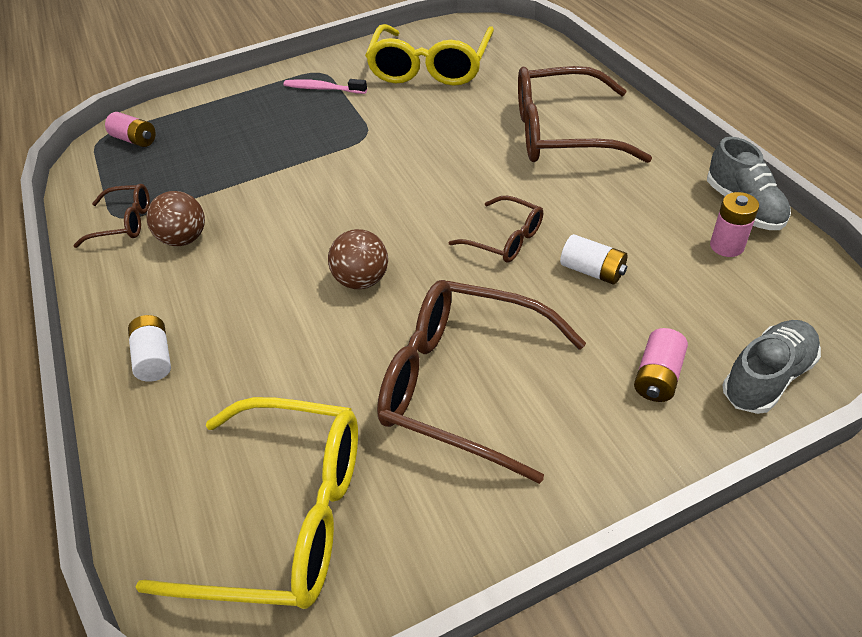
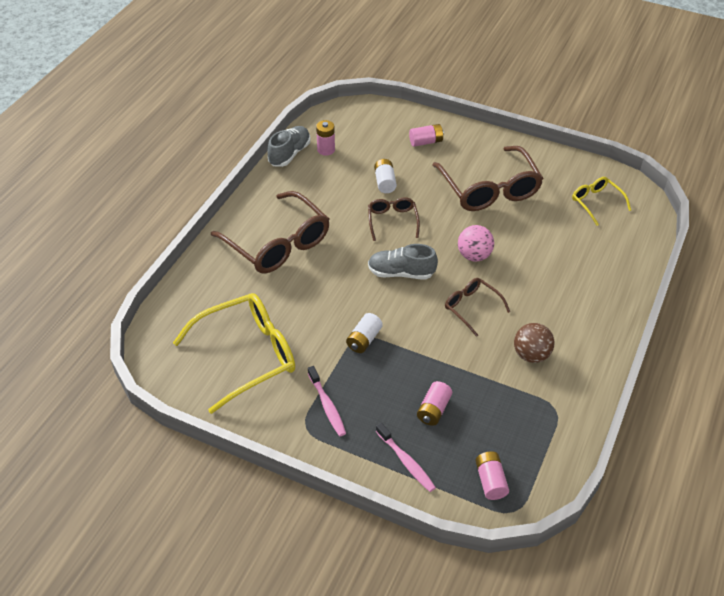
camera: 135 degrees left, 0 degrees up
(124, 222) = (555, 400): brown glasses -> brown glasses (471, 308)
(155, 358) = (599, 297): white battery -> white battery (364, 340)
(217, 106) = (406, 462): none -> pink toothbrush
(233, 142) = (433, 410): none -> pink battery
(285, 514) = (596, 203): yellow glasses -> yellow glasses, size x0.52
(362, 280) = (474, 255): brown ball -> pink ball
(766, 377) = (396, 117): grey shoe -> grey shoe (401, 273)

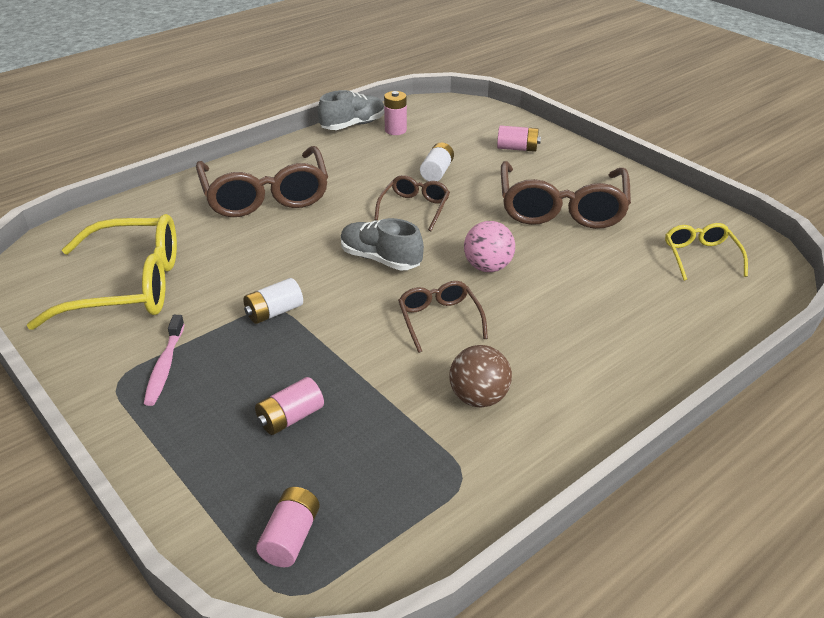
camera: 25 degrees right, 10 degrees down
(406, 462) = (199, 467): pink toothbrush -> none

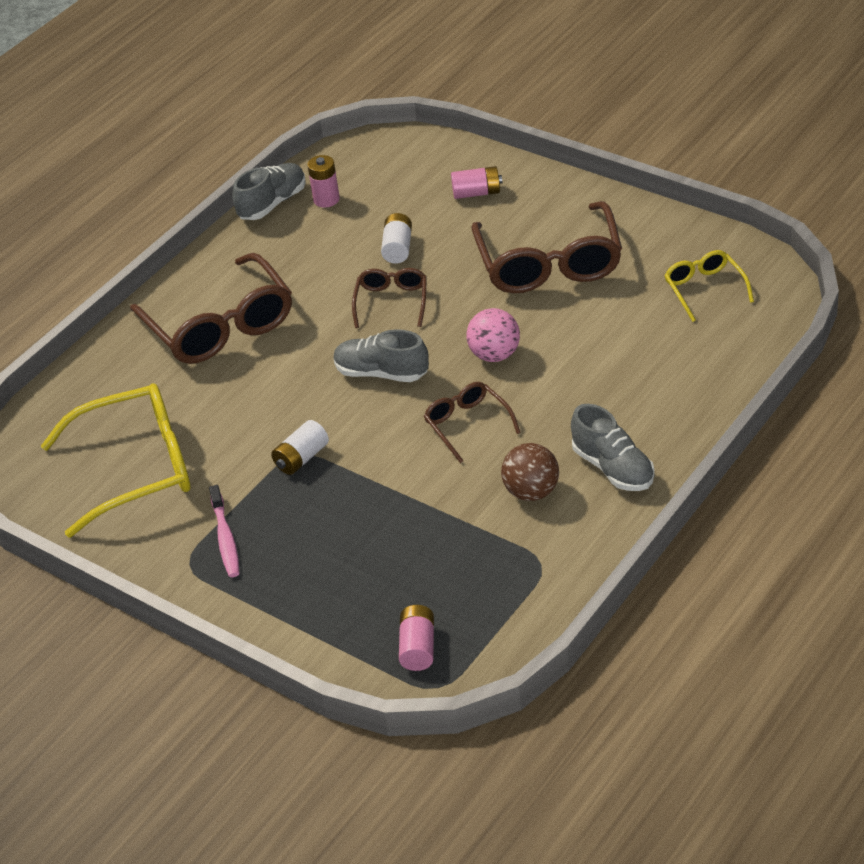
camera: 10 degrees left, 5 degrees up
(290, 418) = (369, 553): pink battery -> none
(570, 395) = (613, 468): none -> grey shoe

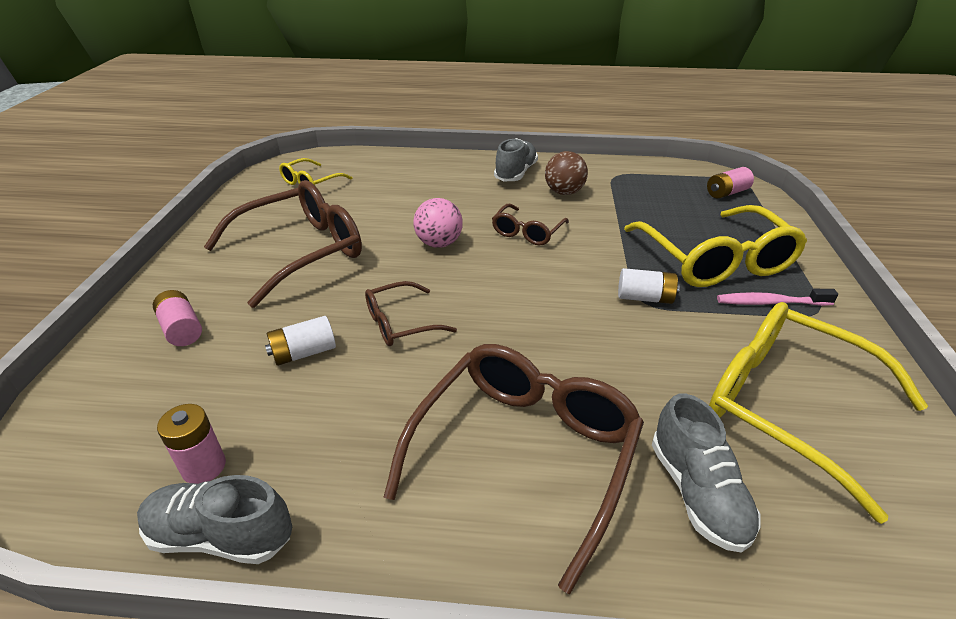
camera: 125 degrees left, 5 degrees down
(225, 538) = (770, 302): pink toothbrush -> pink toothbrush turned 135 degrees counterclockwise
(309, 541) = (715, 260): none -> yellow glasses
(381, 373) = (505, 293): grey shoe -> grey shoe (697, 492)

